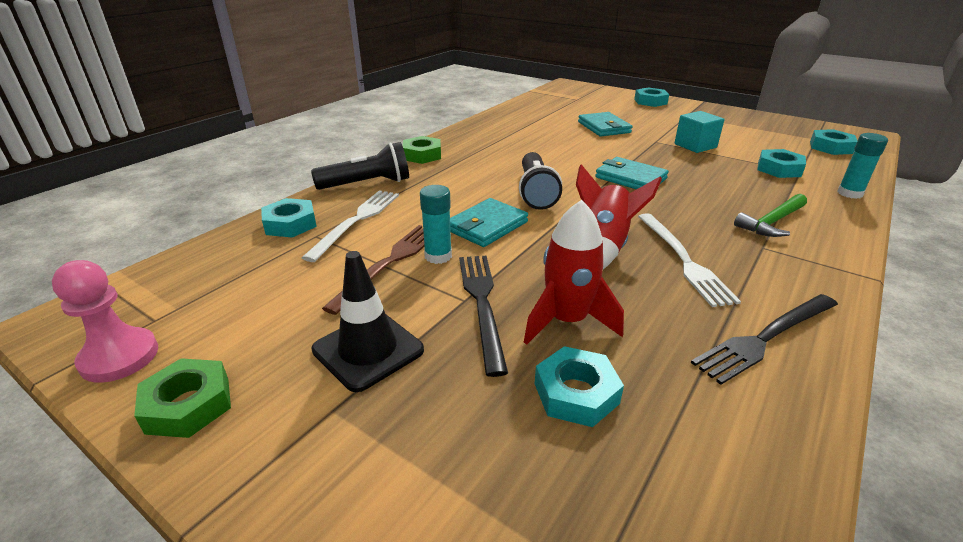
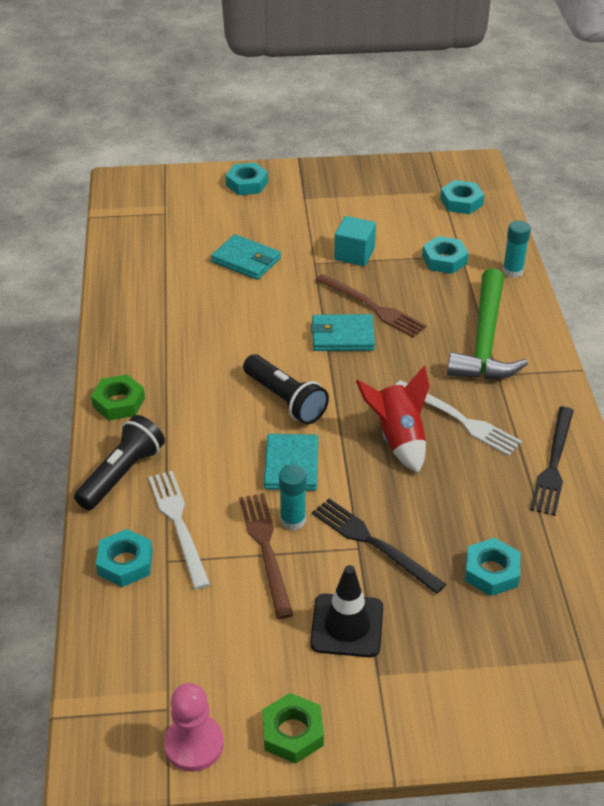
camera: 40 degrees left, 10 degrees up
(567, 321) = (438, 523): red rocket -> none
(677, 172) = (372, 307): none -> brown fork
(772, 222) = (485, 340): green hammer -> green hammer, size x1.79

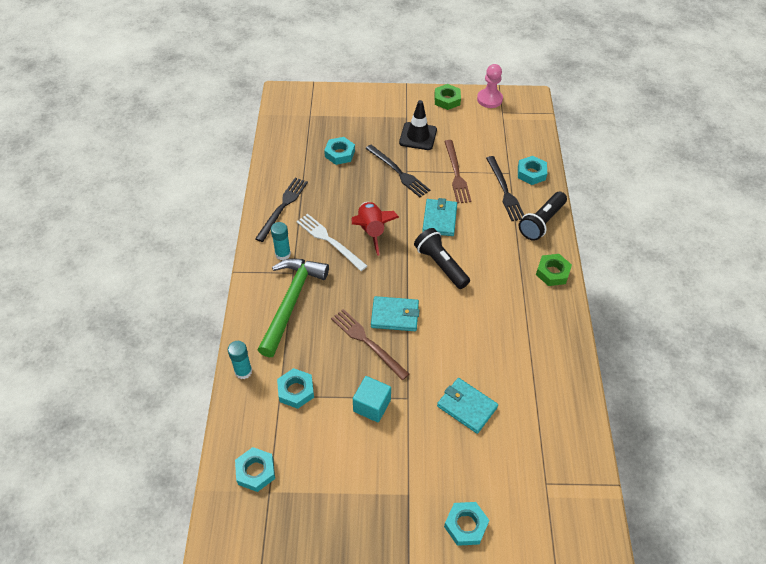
camera: 175 degrees left, 10 degrees up
(178, 524) = (505, 190): white fork -> black fork
(293, 520) = (441, 187): turquoise glue stick -> turquoise glue stick (283, 254)

